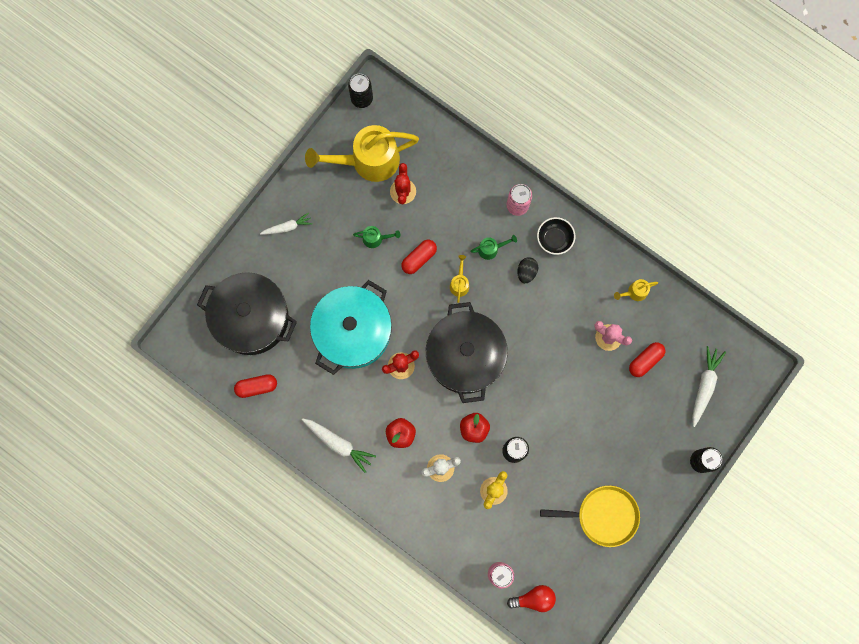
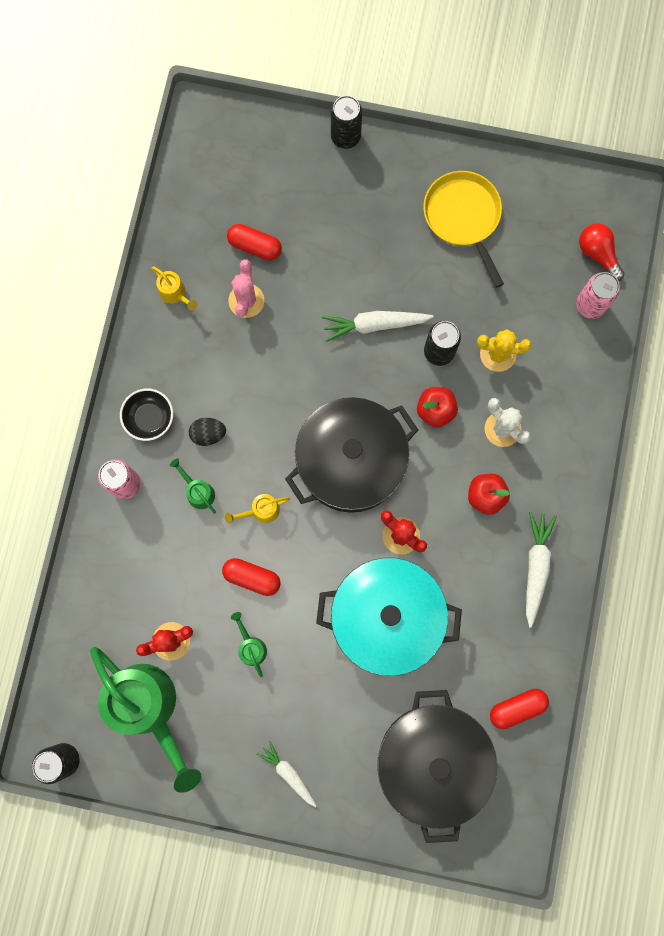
camera: 115 degrees left, 0 degrees up
(256, 387) = (517, 708): red capsule -> red capsule turned 75 degrees counterclockwise
(367, 161) = (149, 709): yellow watering can -> green watering can
(704, 386) = (254, 167): white carrot -> white carrot (374, 325)

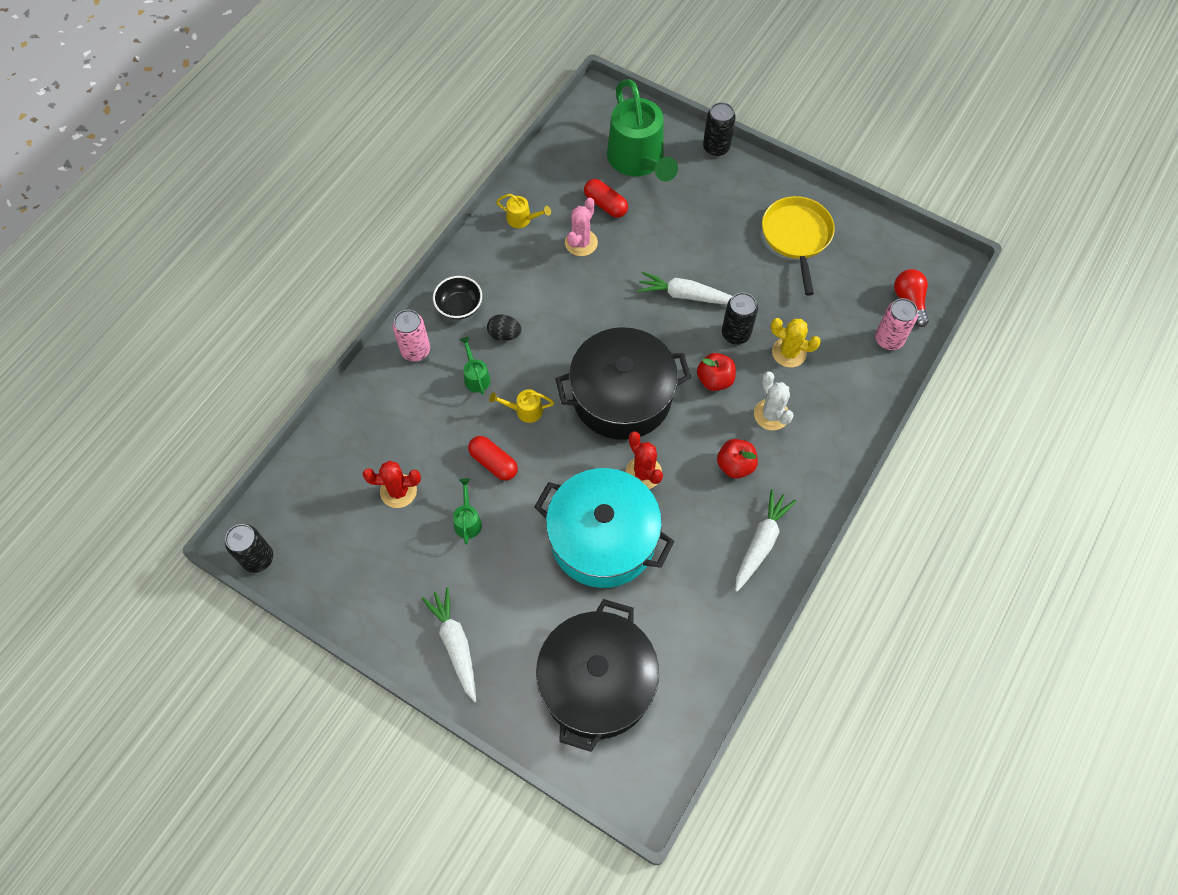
camera: 20 degrees right, 15 degrees down
(149, 709) = (353, 542): green watering can -> green watering can (638, 161)
(175, 294) = (522, 219): yellow watering can -> yellow watering can turned 45 degrees counterclockwise
(288, 773) = (455, 645): white carrot -> white carrot, size x1.51
(517, 708) = (697, 663): red capsule -> none

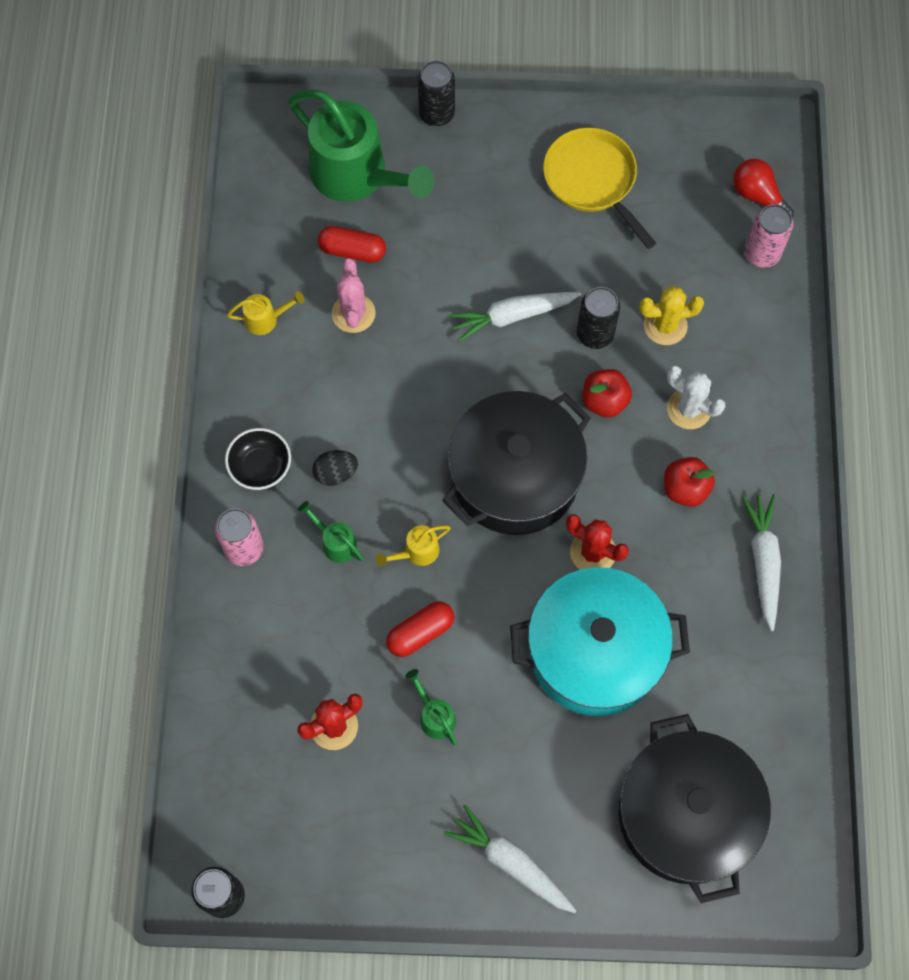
camera: 30 degrees left, 5 degrees up
(493, 463) = (420, 633): red capsule -> red capsule turned 45 degrees counterclockwise

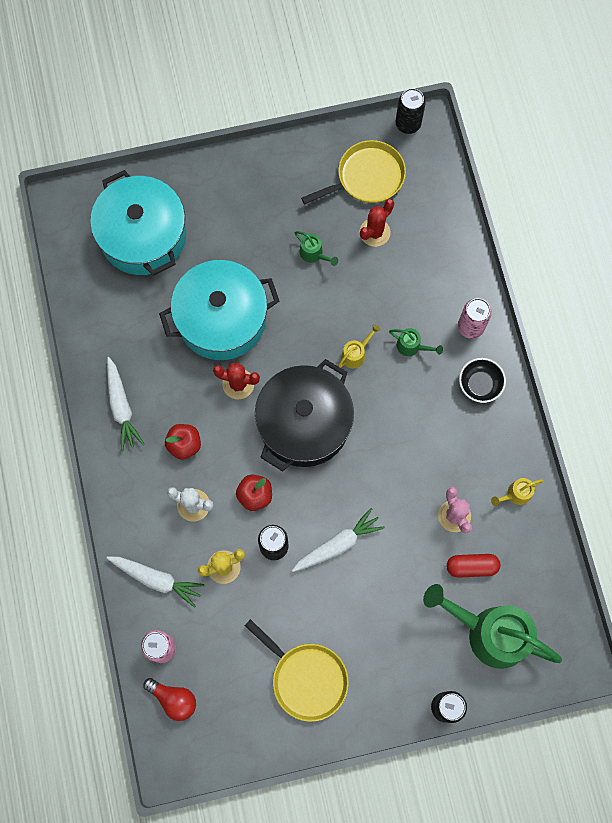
camera: 165 degrees right, 5 degrees up
(318, 820) = (367, 177): none -> yellow pan
(336, 473) = (427, 393): black egg -> none
(420, 633) = (338, 302): red capsule -> none
(511, 862) = (244, 183): white carrot -> white carrot (156, 579)
(686, 814) = (143, 236): black pot -> turquoise pot

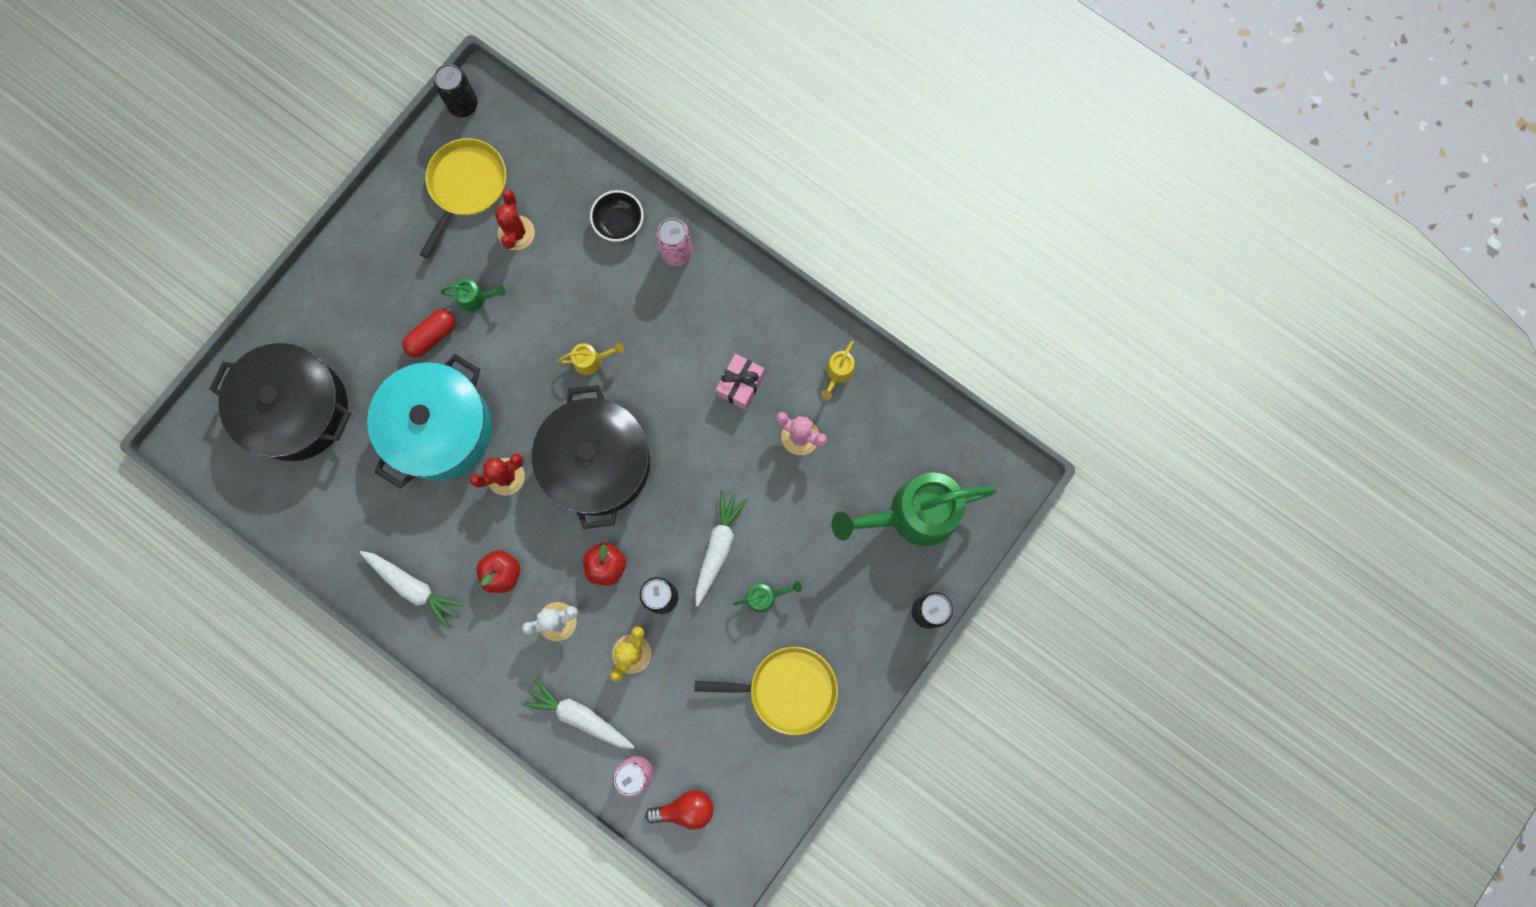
camera: 40 degrees left, 5 degrees up
(143, 236) = (296, 410): turquoise pot -> black pot
(156, 579) = (579, 716): white carrot -> white carrot turned 135 degrees counterclockwise
(356, 354) = (592, 360): yellow watering can -> yellow watering can turned 75 degrees clockwise
(412, 346) = (638, 313): green watering can -> green watering can (765, 596)
(442, 449) = (740, 385): none -> pink gift
(471, 566) = (851, 469): red capsule -> red capsule (432, 336)
(480, 384) = (727, 299): black bowl -> black bowl (619, 222)

